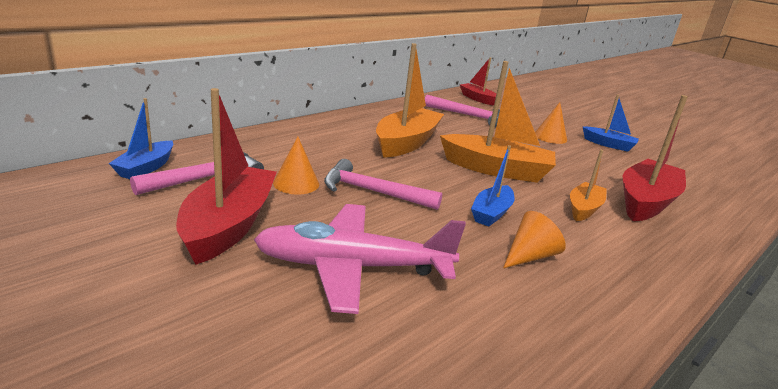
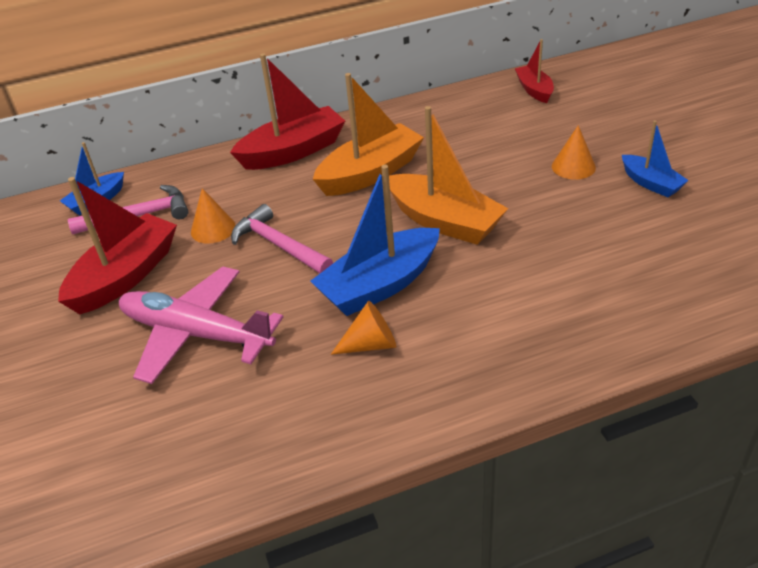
camera: 30 degrees right, 15 degrees up
(468, 116) = (490, 125): pink hammer -> none
(491, 213) = (380, 285): blue boat -> blue boat, size x1.79
(584, 209) = (497, 289): orange boat -> none
(646, 202) = (594, 286): red boat -> red boat (293, 151)

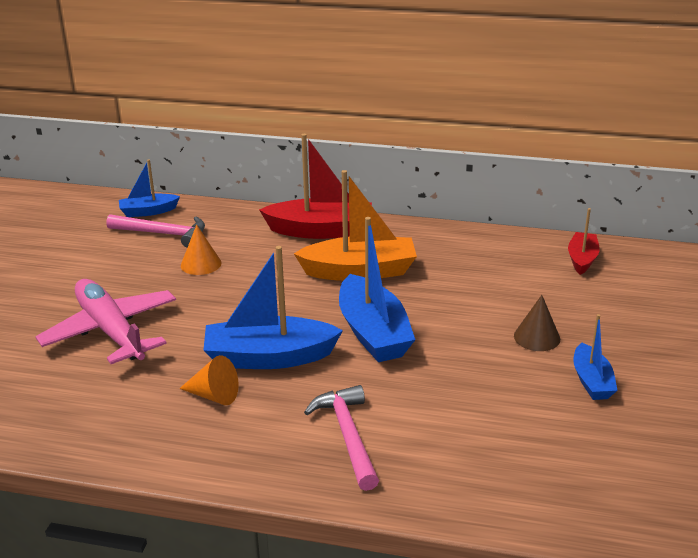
camera: 30 degrees right, 10 degrees down
(126, 276) = (111, 271): red boat -> none
(279, 245) = (232, 296): pink hammer -> pink hammer (348, 435)
(444, 221) = (373, 333): orange boat -> blue boat
(573, 166) = (537, 337): orange cone -> brown cone

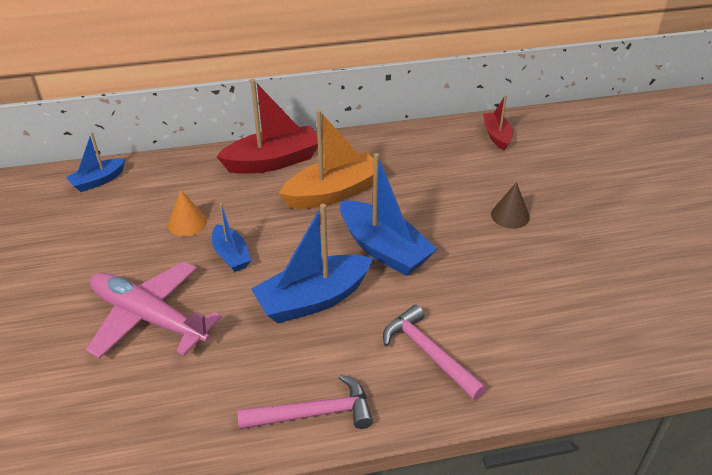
camera: 25 degrees left, 10 degrees up
(163, 234) = (129, 201): pink hammer -> pink hammer (314, 414)
(214, 395) = (291, 353): orange cone -> none
(591, 381) = (573, 243): blue boat -> blue boat (231, 255)

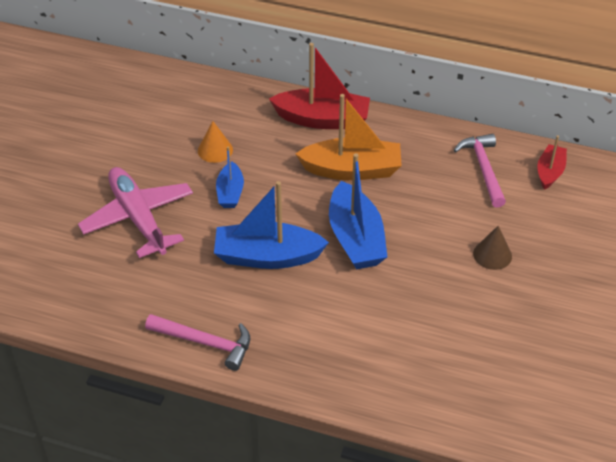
camera: 30 degrees right, 5 degrees up
(98, 181) = (170, 84): blue boat -> none
(429, 353) = (324, 339): pink hammer -> pink hammer (483, 169)

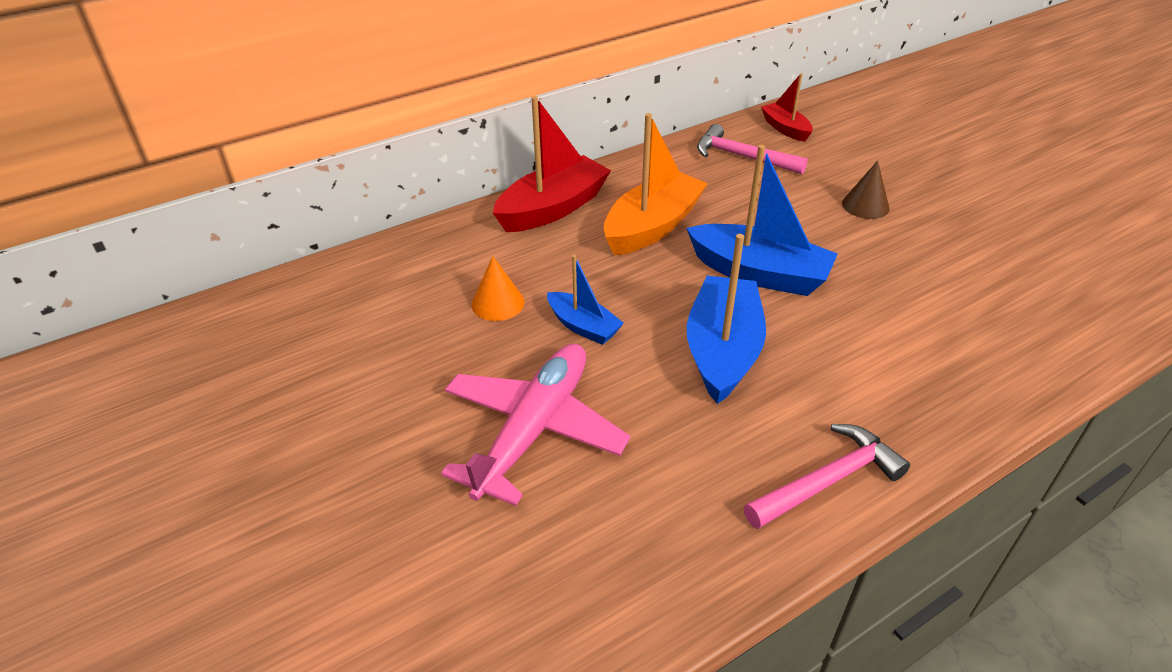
camera: 50 degrees left, 5 degrees down
(138, 218) = (534, 429): pink plane -> pink plane turned 105 degrees clockwise
(267, 256) = (722, 350): blue boat -> blue boat turned 150 degrees clockwise

